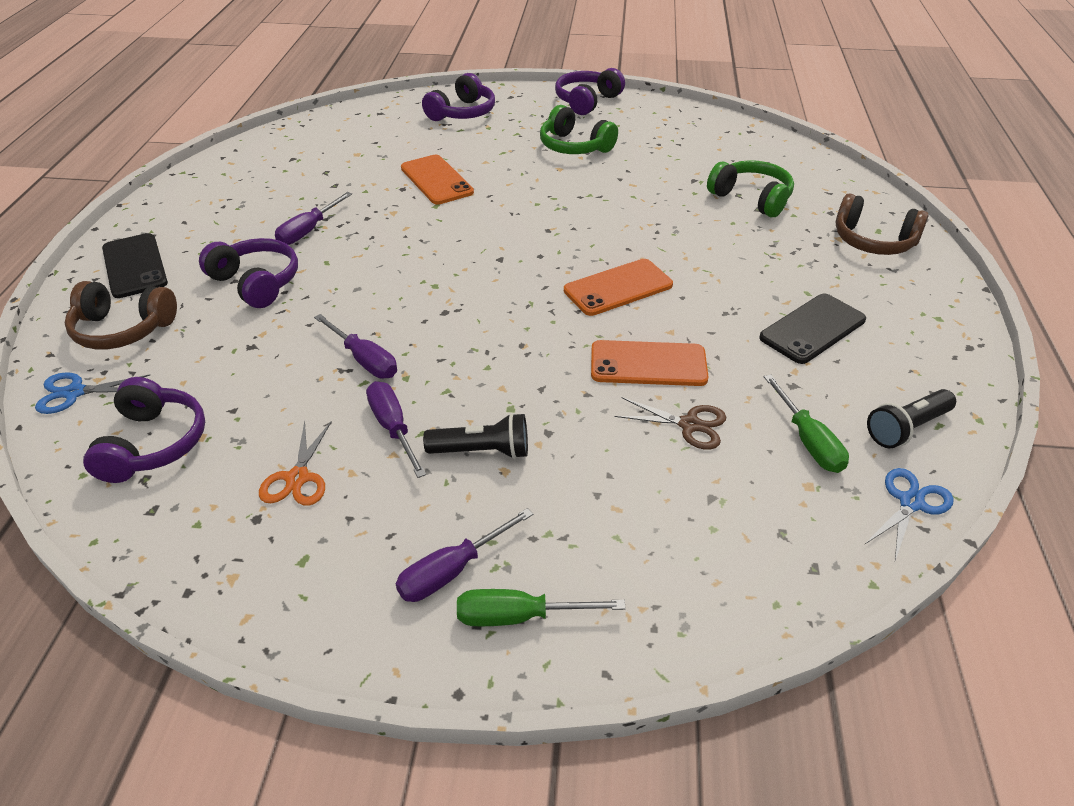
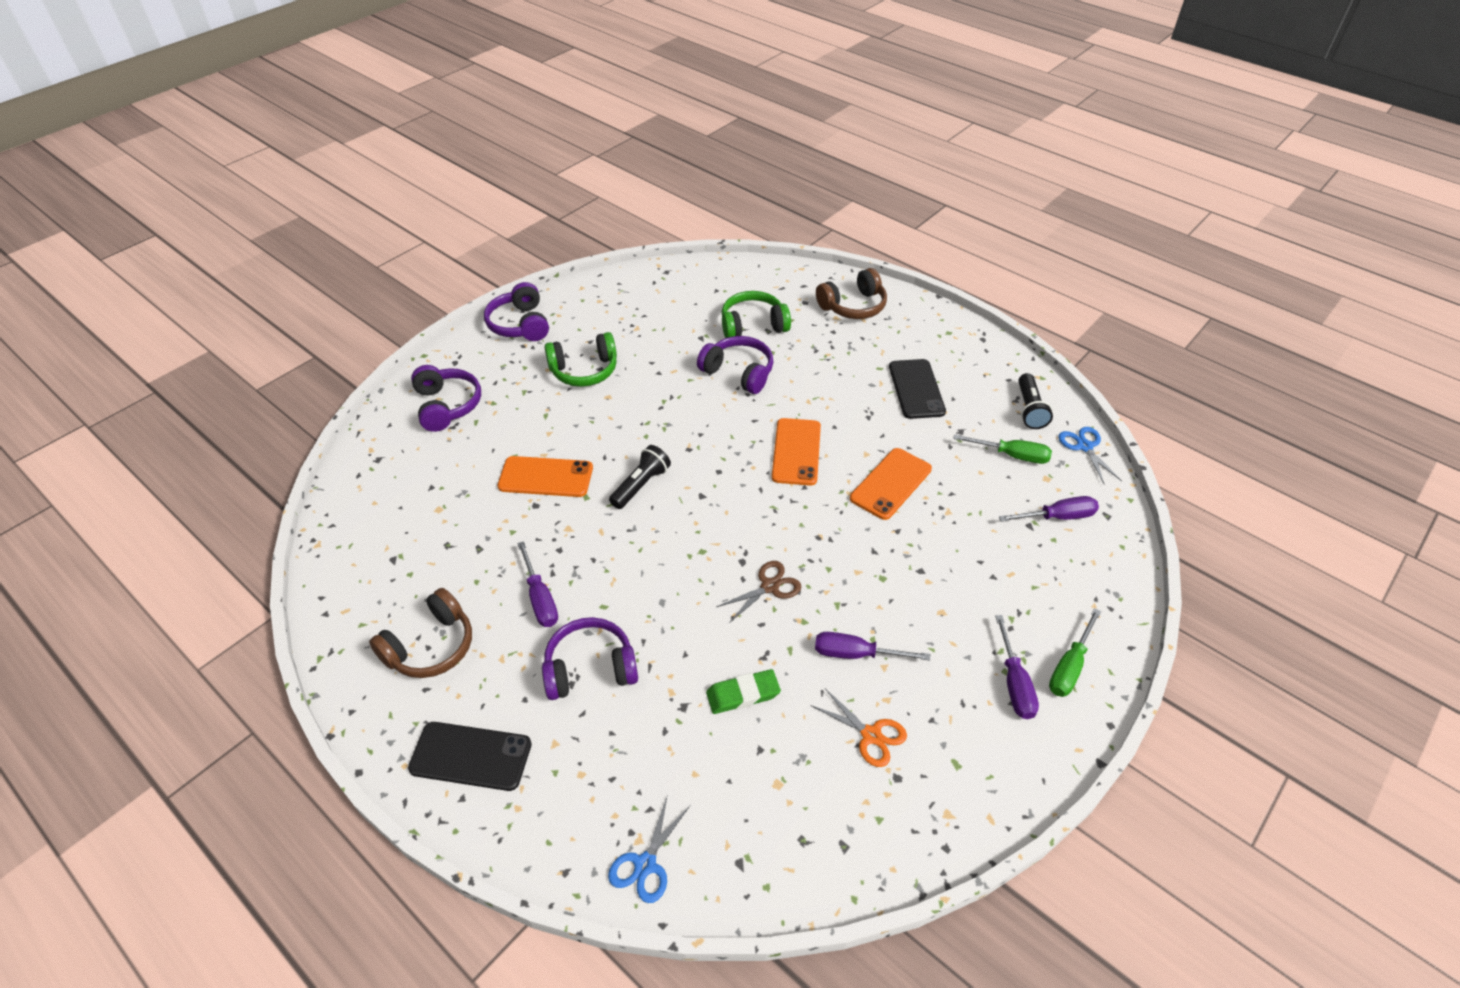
camera: 55 degrees left, 5 degrees up
(123, 329) = (575, 797): brown headphones -> brown headphones (430, 646)
(153, 444) = (763, 821): purple headphones -> purple headphones (738, 372)
(288, 374) = (743, 694): none -> green eraser
(364, 360) = (763, 637): purple screwdriver -> purple screwdriver (1057, 517)
(482, 451) = (915, 614): black flashlight -> black flashlight (641, 485)
(689, 425) = (962, 498): brown scissors -> brown scissors (770, 586)

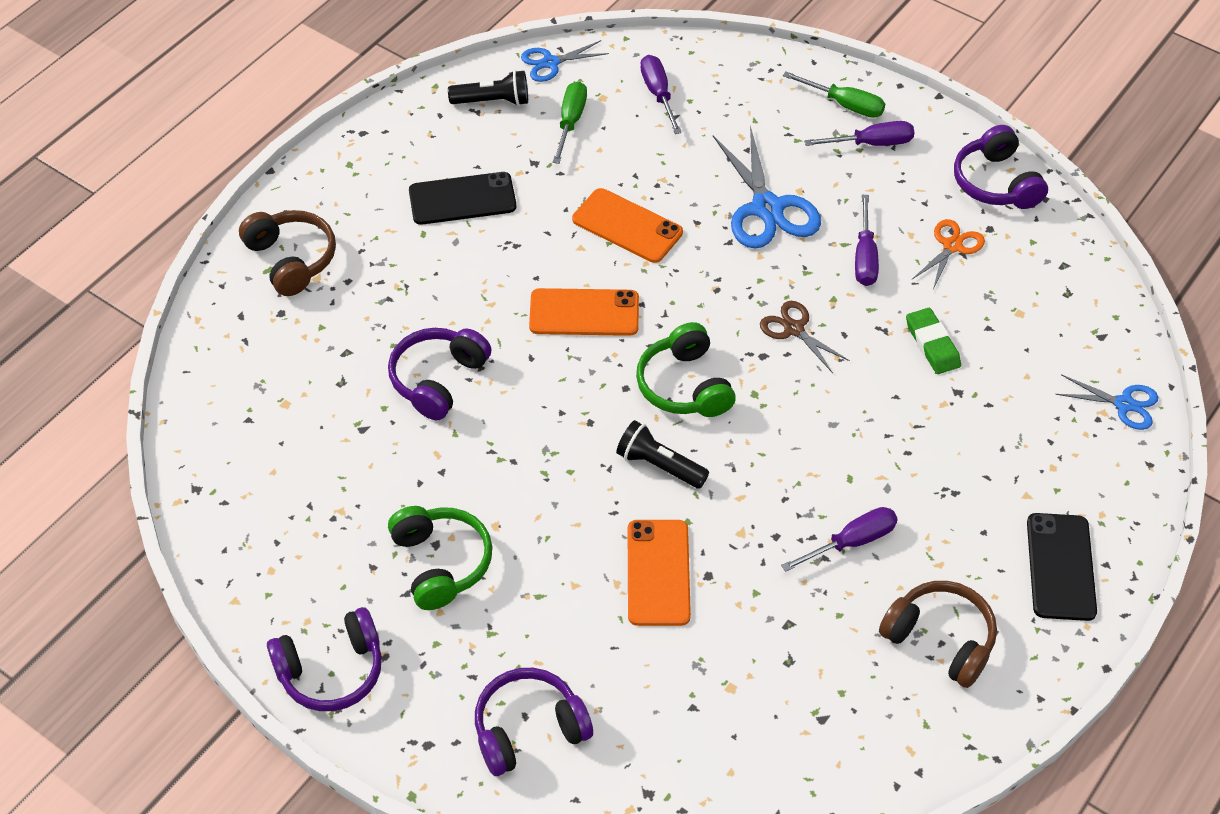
camera: 95 degrees left, 5 degrees up
(590, 668) = (933, 478): purple headphones -> purple headphones (996, 183)
(753, 325) = (335, 369): green headphones -> green headphones (685, 385)
(916, 583) = (767, 208): none -> blue scissors

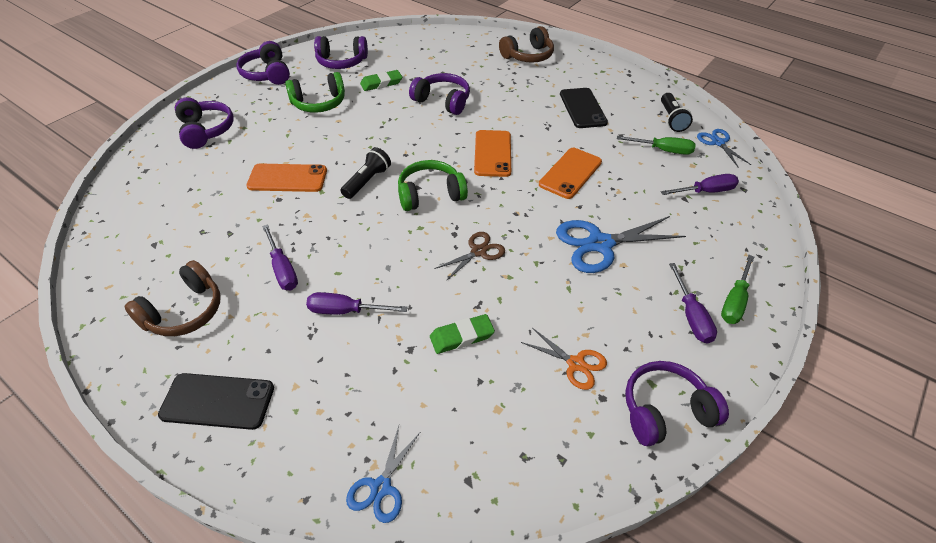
camera: 90 degrees right, 5 degrees down
(292, 547) = (341, 62): none -> purple headphones
(376, 473) = (381, 83): none -> green eraser
(865, 257) = (556, 300): purple screwdriver -> purple screwdriver (345, 311)

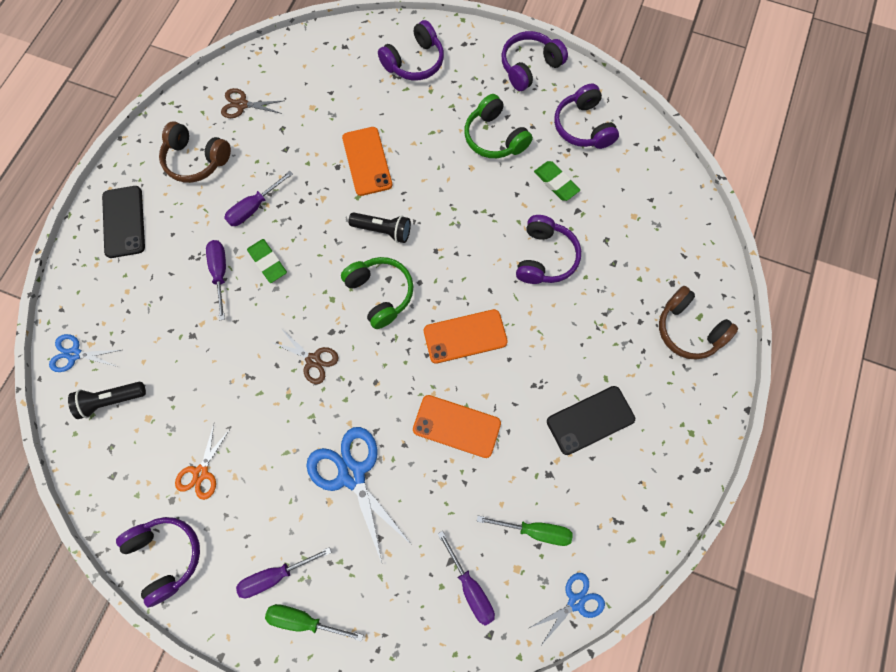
camera: 75 degrees right, 25 degrees up
(144, 259) = (242, 104): none -> brown scissors
(462, 336) = (212, 372): green eraser -> green eraser (268, 262)
(663, 150) = (535, 530): green screwdriver -> green screwdriver turned 75 degrees counterclockwise
(671, 119) = (607, 537): black flashlight -> black flashlight (111, 400)

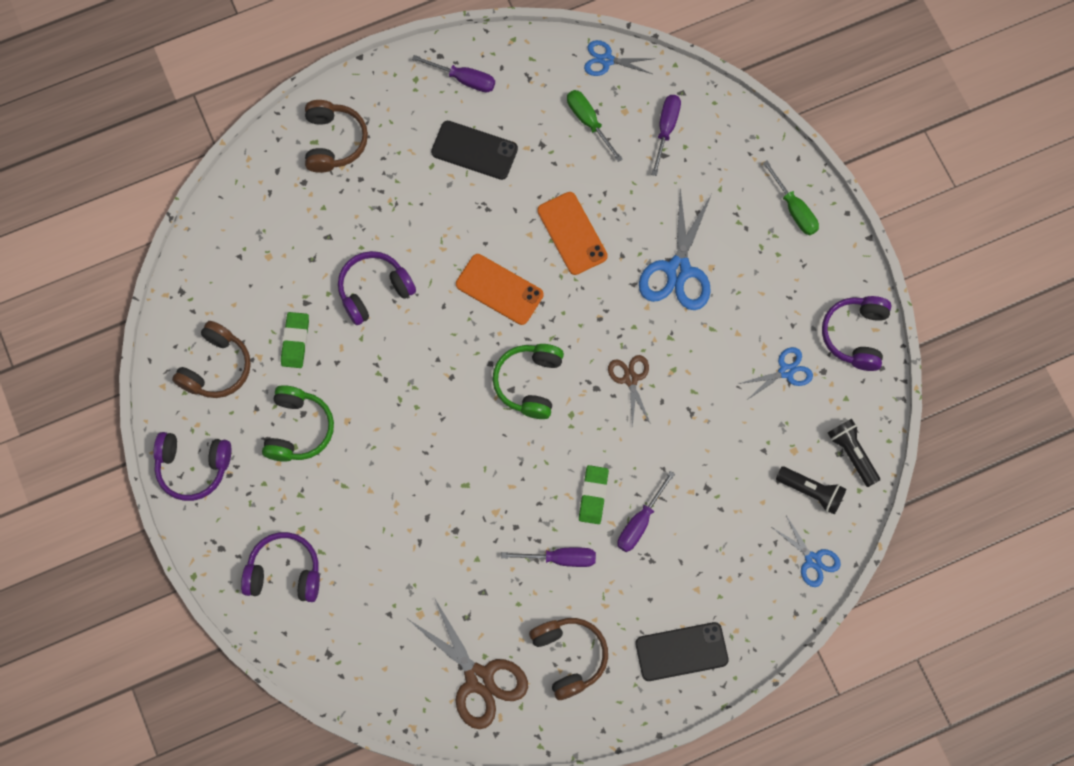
camera: 135 degrees left, 0 degrees up
(124, 222) = (681, 652): black phone -> black phone turned 45 degrees clockwise
(201, 473) = (786, 371): orange scissors -> blue scissors
(242, 104) = (479, 679): brown scissors -> brown scissors, size x1.77
(275, 575) = (790, 254): purple screwdriver -> purple screwdriver (464, 79)
(367, 161) = (426, 511): orange phone -> none
(383, 230) = (475, 434): black flashlight -> black flashlight (852, 453)
(583, 127) = (216, 367): purple headphones -> brown headphones

